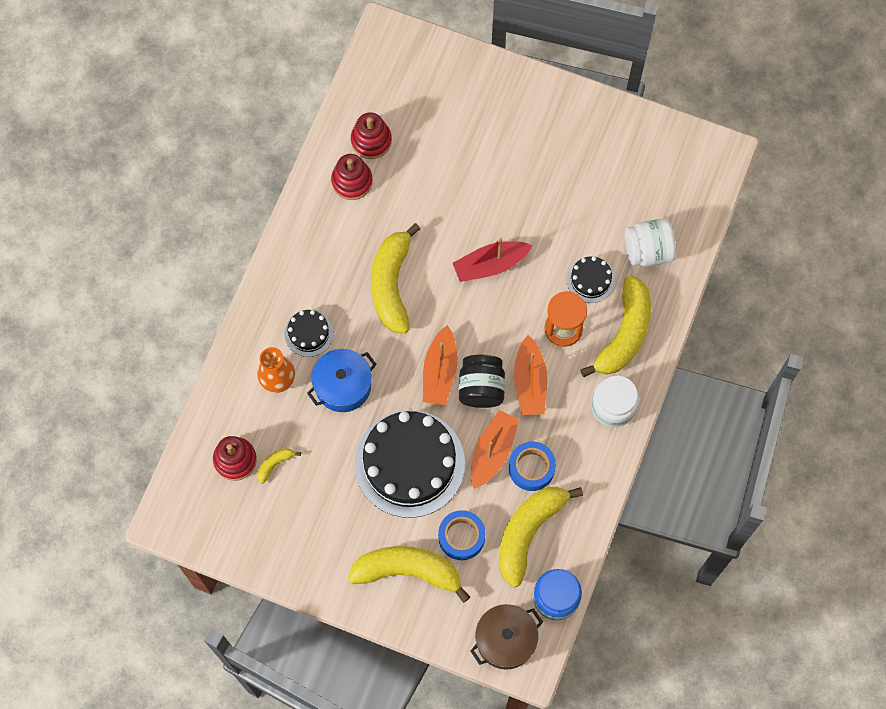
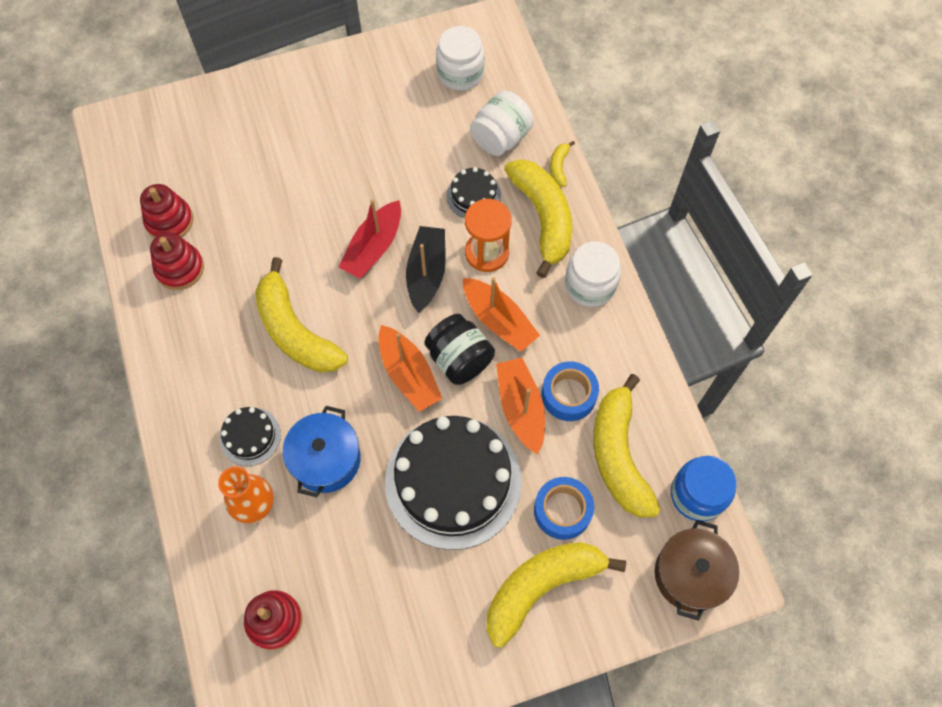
camera: 40 degrees left, 5 degrees down
(275, 464) = (320, 591): yellow banana -> yellow banana (559, 167)
(510, 311) = (426, 273): none -> black boat
(663, 177) = (460, 73): none -> white jar

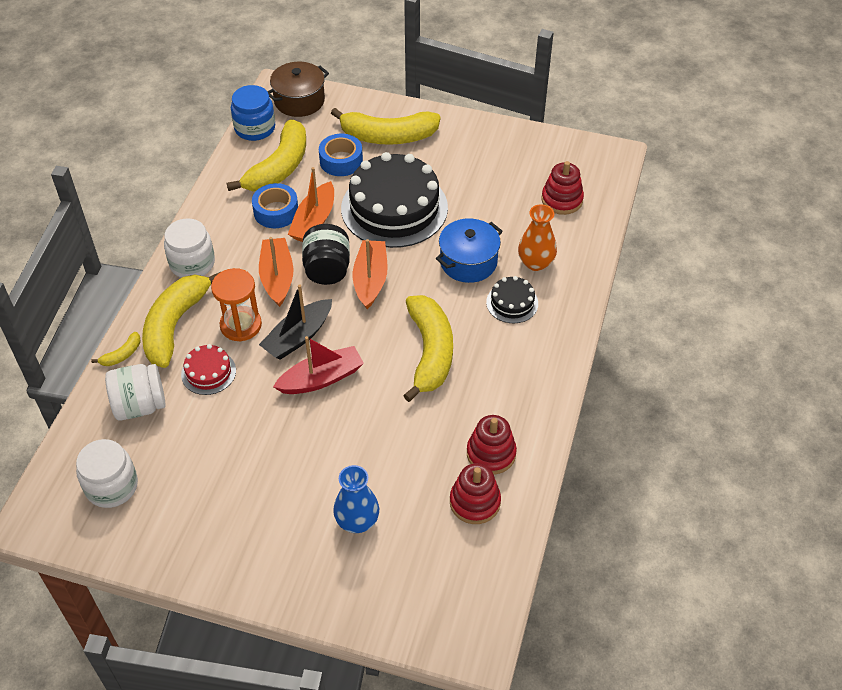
camera: 145 degrees left, 15 degrees down
(254, 154) = (357, 521): none -> blue vase
(473, 196) = (208, 372): black cake -> red cake

